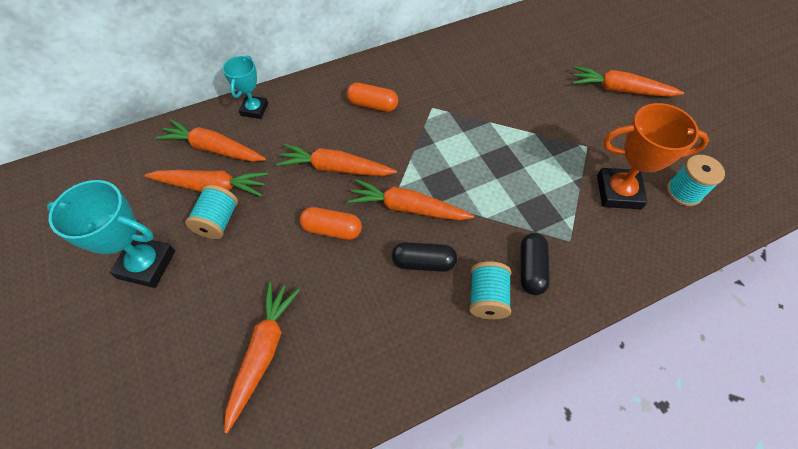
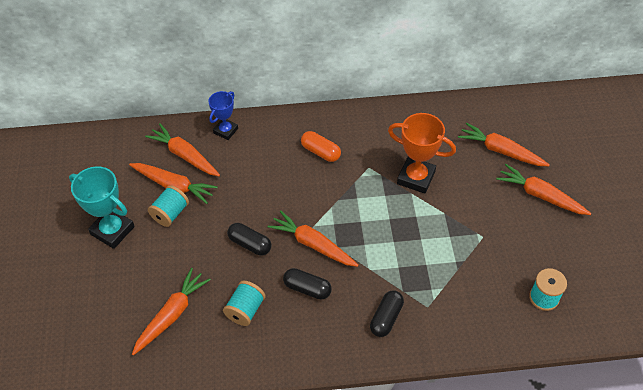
camera: 20 degrees right, 5 degrees down
(254, 109) = (226, 131): turquoise trophy -> blue trophy
(332, 229) = (250, 244): orange capsule -> black capsule
(335, 168) = (270, 197): orange carrot -> orange carrot (501, 151)
(487, 298) = (343, 328): turquoise spool -> turquoise spool (245, 310)
(618, 192) = (488, 281): orange trophy -> orange trophy (416, 177)

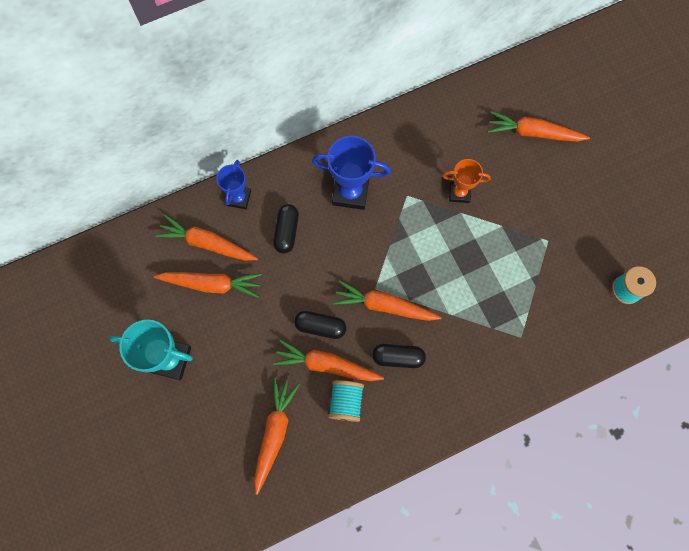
camera: 20 degrees left, 20 degrees up
(170, 213) = (222, 318): turquoise spool -> none
(320, 152) = (350, 192): orange capsule -> blue trophy
(386, 318) = (486, 363): black capsule -> black capsule (286, 232)
(416, 177) = (459, 192): orange trophy -> orange trophy, size x0.63
(540, 195) = (588, 174): orange carrot -> orange carrot (327, 365)

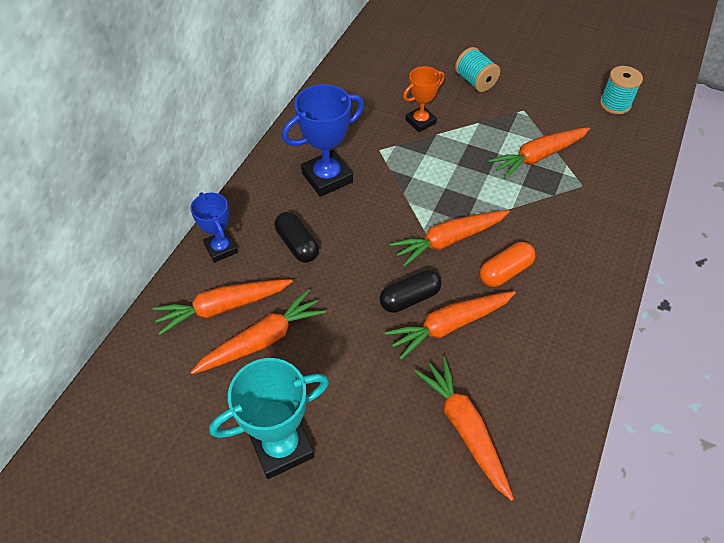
camera: 40 degrees left, 20 degrees down
(346, 402) = (501, 343): turquoise spool -> turquoise spool (475, 81)
(398, 357) = (505, 271): black capsule -> orange capsule
(533, 133) = (433, 53): orange carrot -> orange carrot (538, 156)

